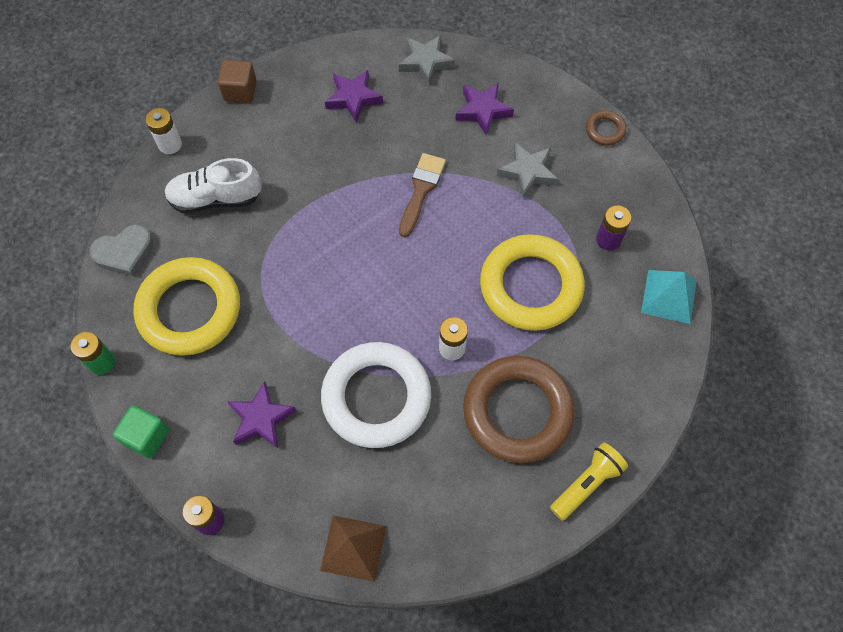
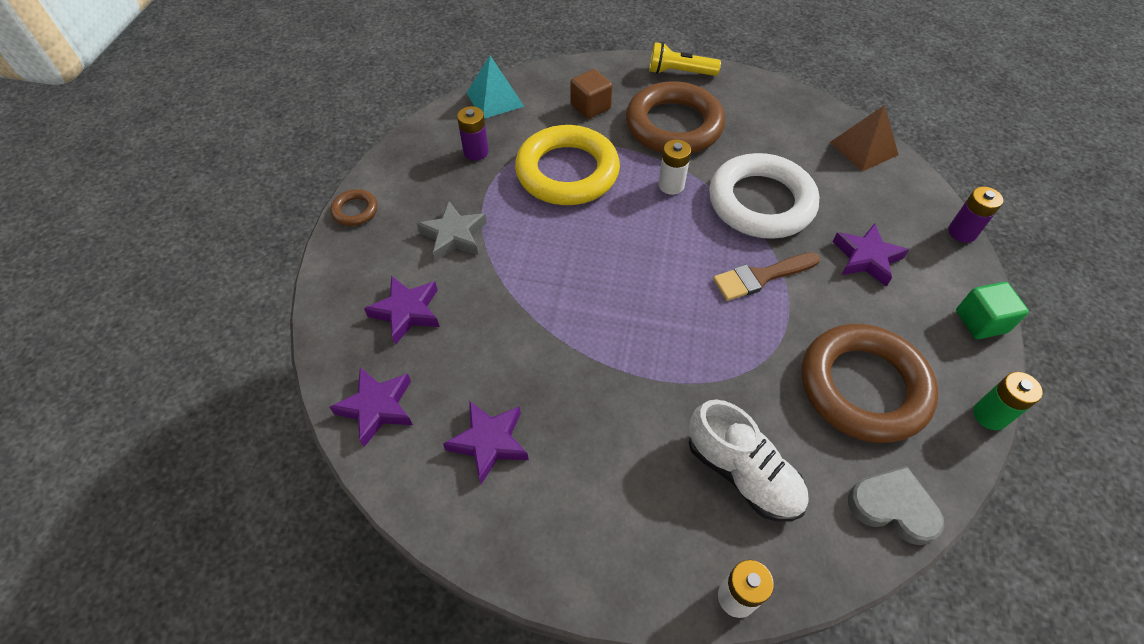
camera: 130 degrees left, 10 degrees down
(189, 310) = (863, 387): yellow ring -> brown ring
(240, 91) = (588, 585): brown cube -> brown cube (590, 107)
(421, 190) = (549, 299): brown brush -> brown brush (761, 277)
(425, 62) = (377, 407): grey star -> purple star

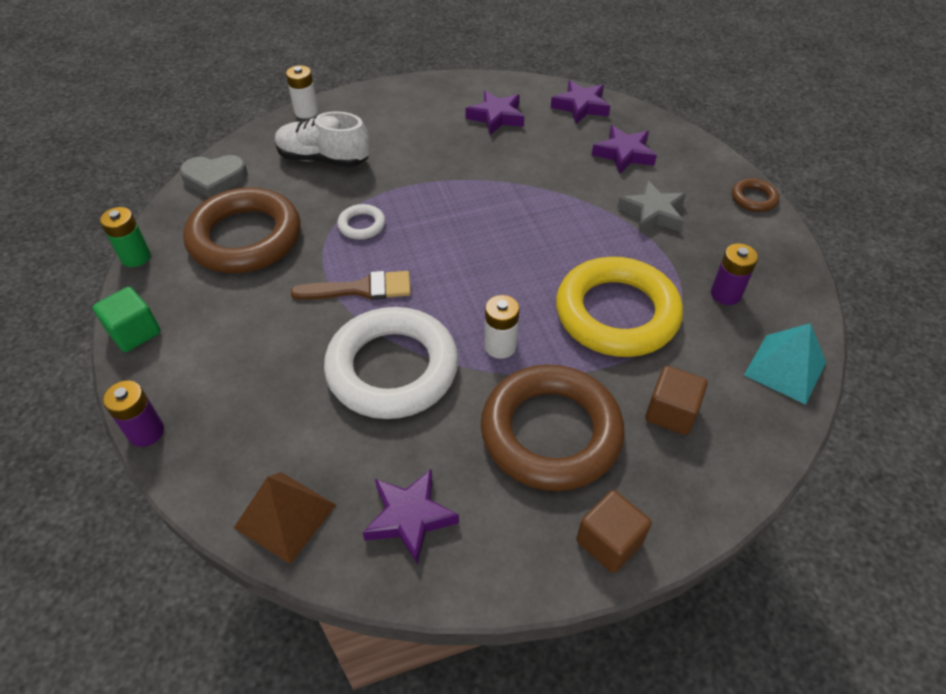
camera: 150 degrees right, 5 degrees down
(679, 72) = (609, 542): yellow flashlight -> brown cube
(733, 347) = (362, 225): none -> white ring
(761, 277) = (361, 289): brown brush -> brown brush turned 45 degrees clockwise
(866, 258) = (258, 351): purple star -> purple star (410, 517)

